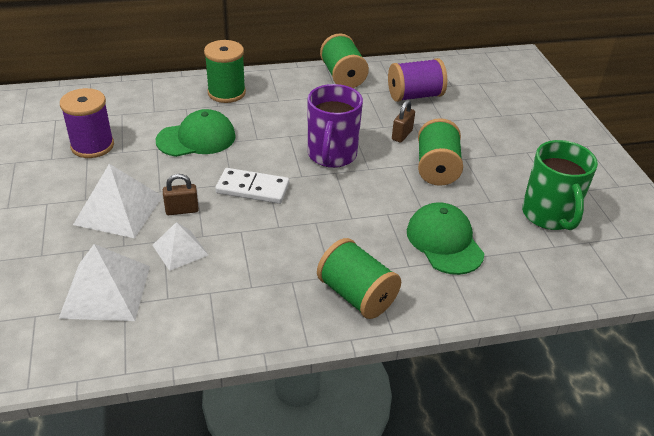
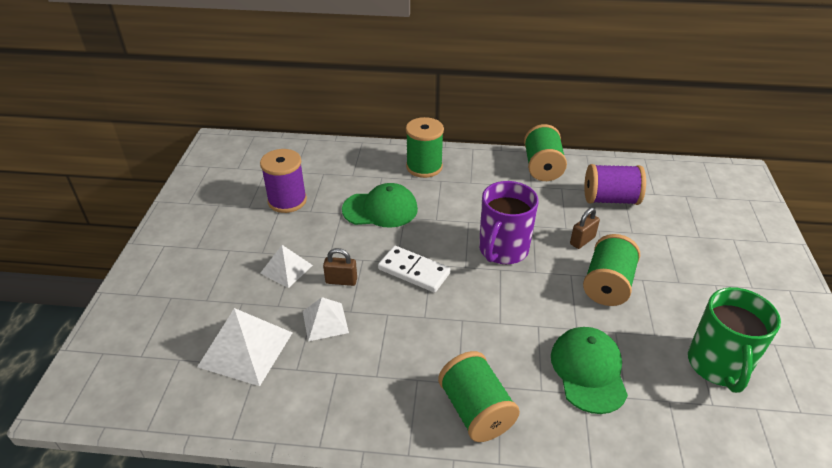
camera: 20 degrees right, 0 degrees up
(119, 210) = (286, 269): white pyramid -> white pyramid, size x0.61

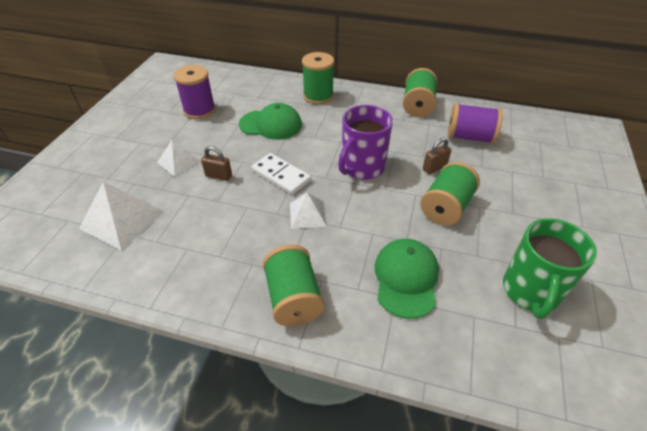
camera: 10 degrees right, 5 degrees up
(325, 321) = (193, 206): white pyramid -> white pyramid (307, 214)

